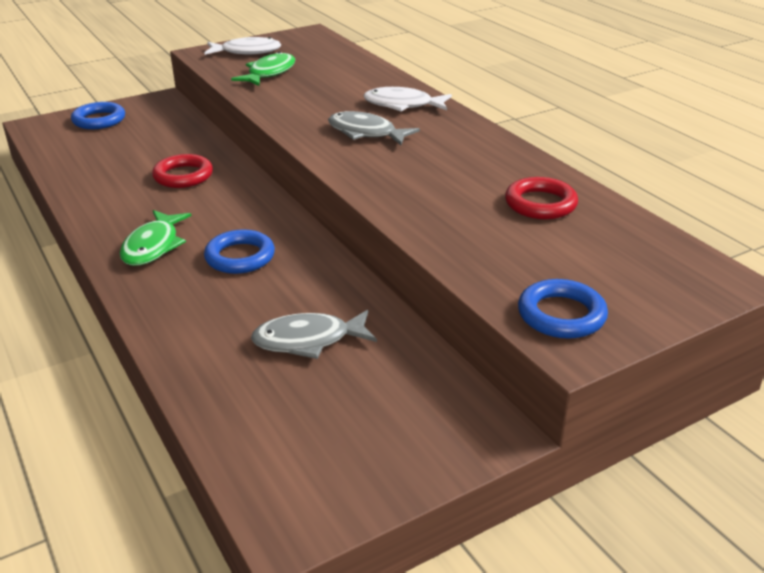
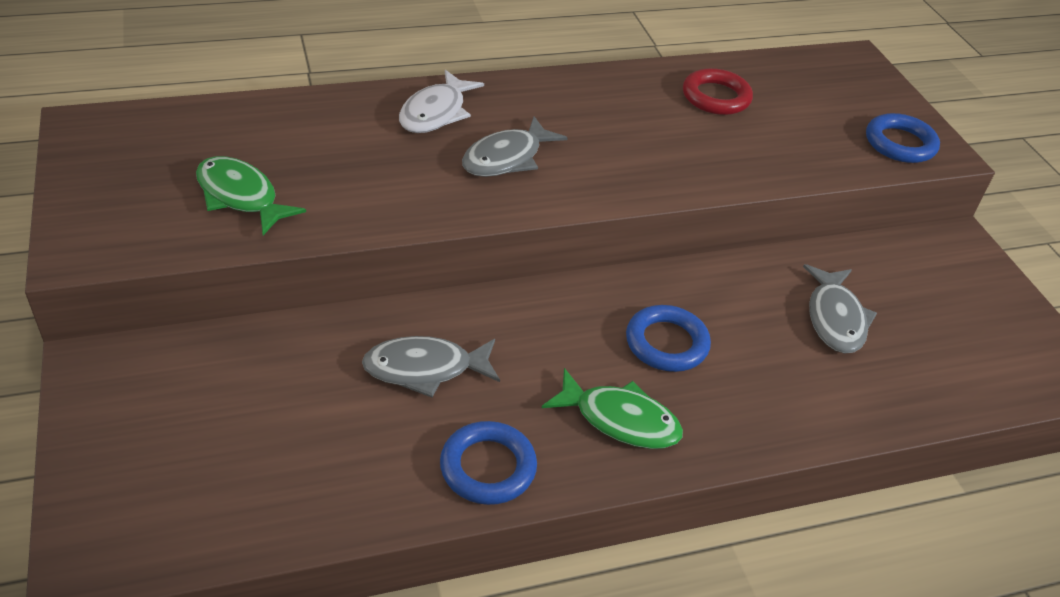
camera: 80 degrees left, 10 degrees up
(99, 120) = (135, 458): blue ring -> blue ring (488, 467)
(183, 176) = (425, 369): red ring -> grey fish
(247, 52) = (120, 203): white fish -> none

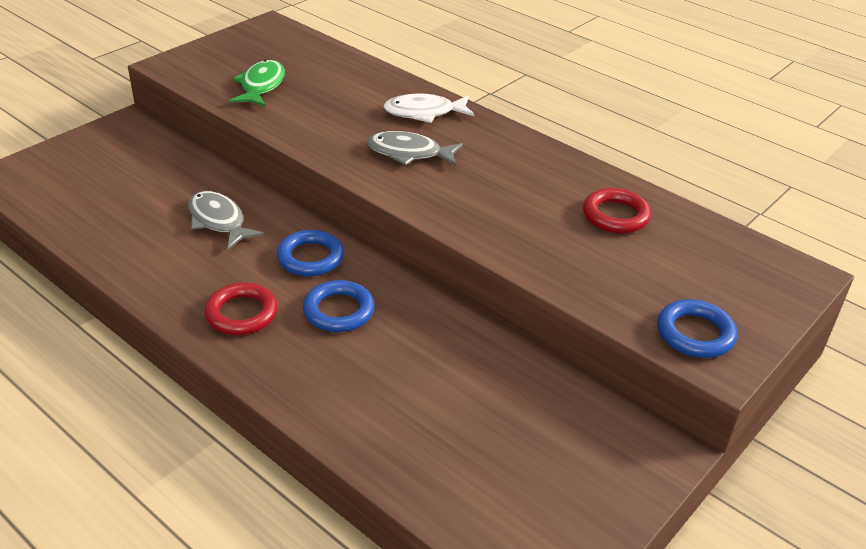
camera: 60 degrees right, 5 degrees down
(488, 467) = (155, 274): blue ring -> blue ring (310, 258)
(620, 420) = (241, 313): green fish -> red ring
(835, 318) = (459, 392): grey fish -> none

